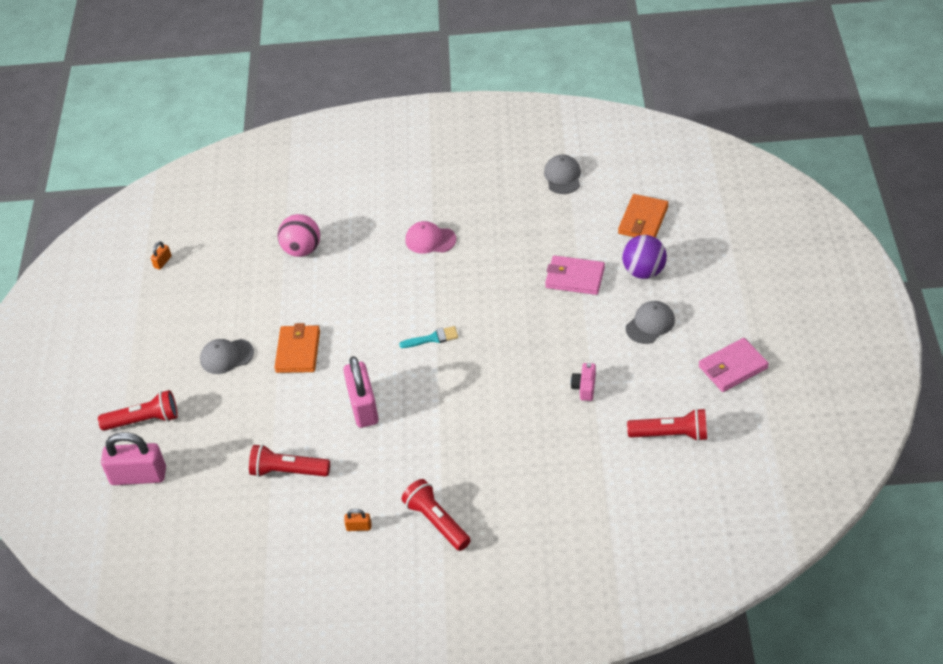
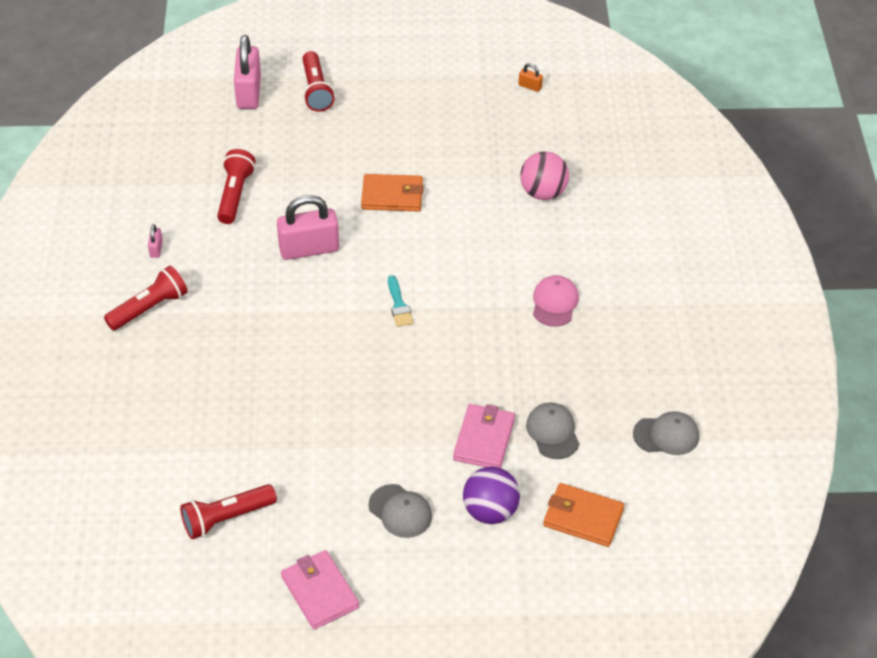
camera: 85 degrees right, 0 degrees up
(226, 356) = (391, 142): grey cap -> grey cap (552, 432)
(359, 527) = (156, 249): orange padlock -> pink padlock
(584, 387) = (308, 440): pink camera -> none
(671, 434) = (226, 518): red flashlight -> red flashlight turned 60 degrees clockwise

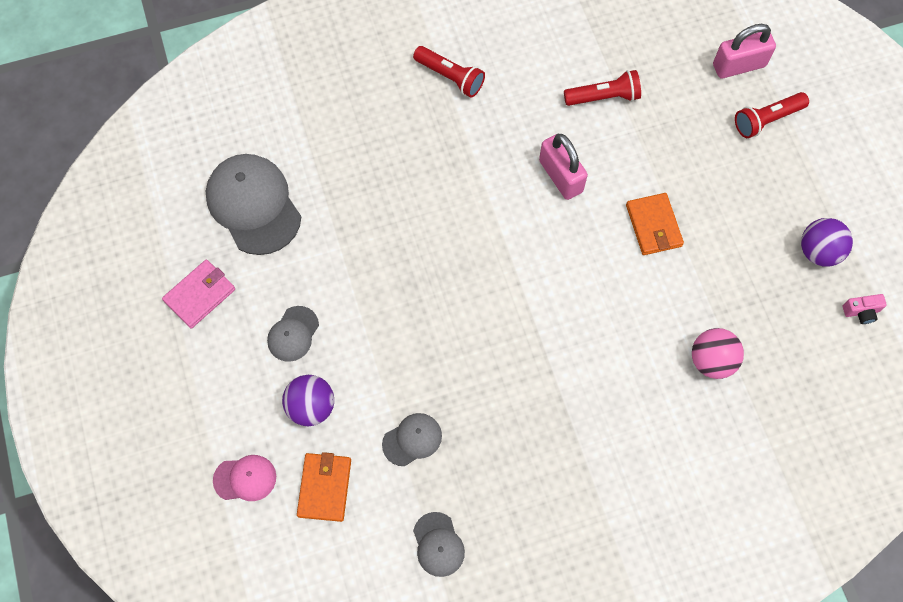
camera: 75 degrees right, 20 degrees up
(156, 249) = (517, 59): pink padlock -> none
(226, 518) = (253, 205): red flashlight -> grey cap
(399, 305) = (519, 269): turquoise brush -> none
(463, 95) = (818, 251): none -> purple ball
(484, 439) = (387, 382): pink wallet -> none
(530, 86) = (861, 312): orange padlock -> pink camera
(554, 303) = (569, 405): pink cap -> pink cap (245, 478)

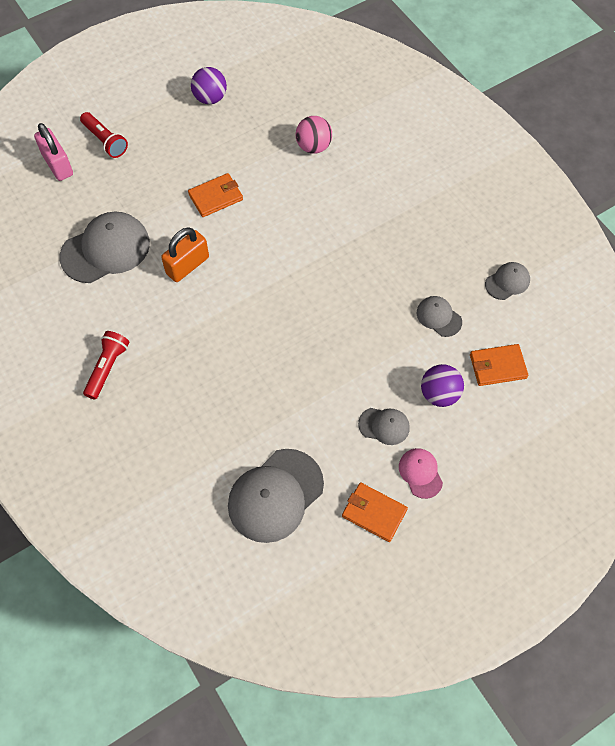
camera: 105 degrees left, 5 degrees down
(200, 295) = (374, 513): pink wallet -> orange wallet
(245, 478) = (513, 425): pink cap -> pink cap (420, 473)
(560, 176) = (187, 265): pink padlock -> orange padlock
(604, 97) = (105, 249): red flashlight -> grey cap
(861, 312) = (250, 71): pink camera -> none

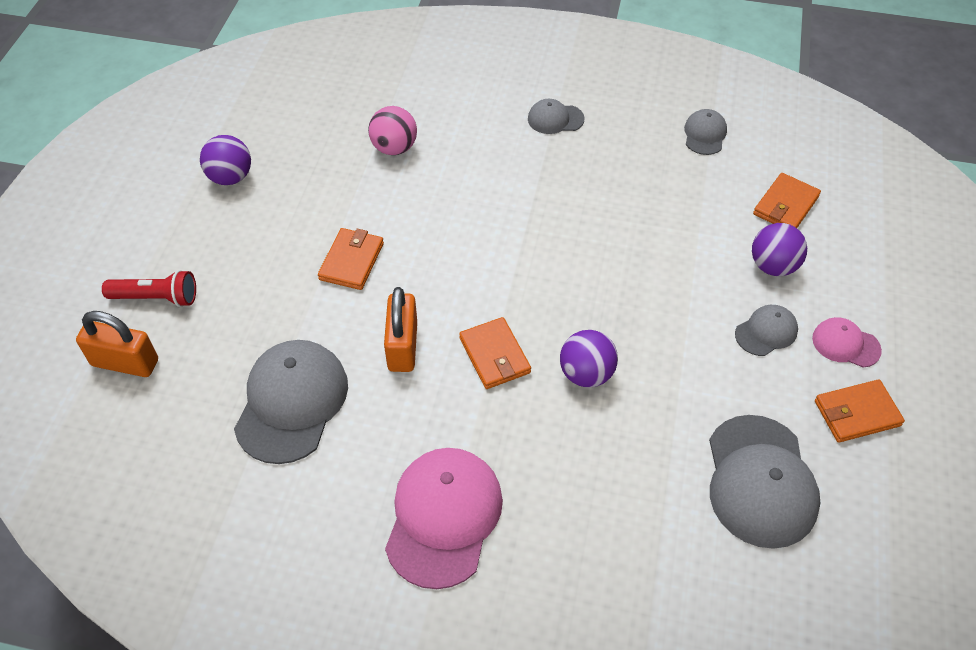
camera: 45 degrees left, 10 degrees down
(57, 165) = (125, 363): pink padlock -> orange padlock
(107, 368) = (443, 517): red flashlight -> pink cap
(225, 310) = (494, 355): none -> orange wallet
(258, 360) = (586, 374): none -> purple ball
(438, 317) = (689, 205): grey cap -> grey cap (555, 119)

